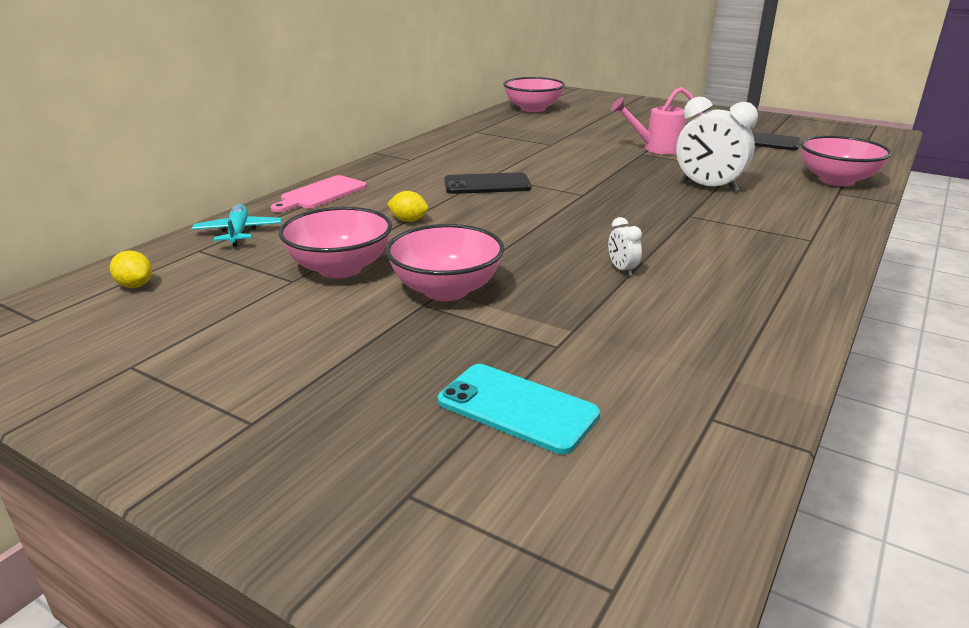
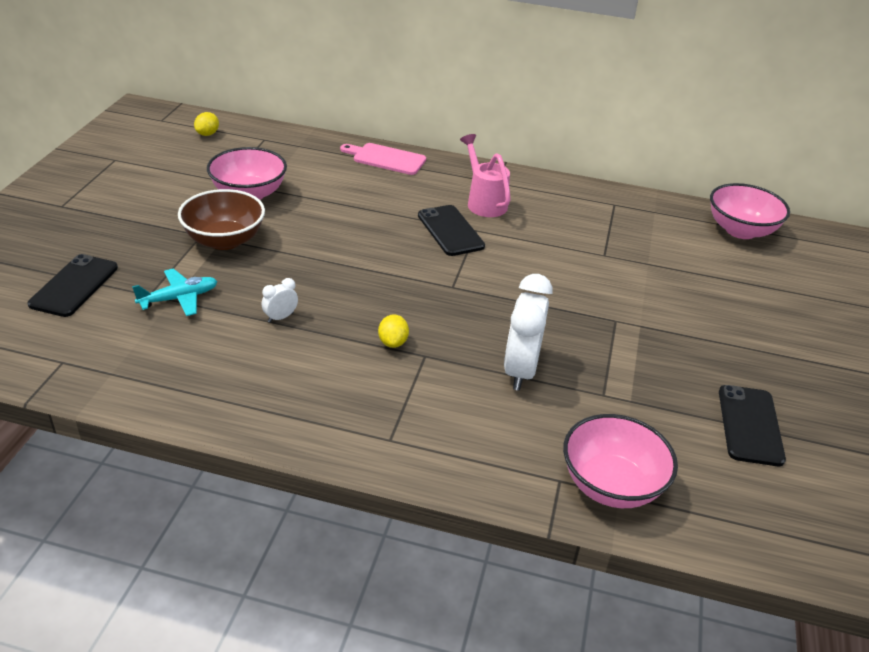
camera: 70 degrees right, 10 degrees up
(238, 232) = (297, 145): turquoise plane -> turquoise plane (179, 298)
(408, 220) = (346, 205): yellow lemon -> yellow lemon (393, 342)
(446, 290) = (224, 240): pink bowl -> brown bowl
(517, 408) = (74, 286): turquoise phone -> black phone
(656, 149) = (643, 331): pink watering can -> pink watering can (484, 202)

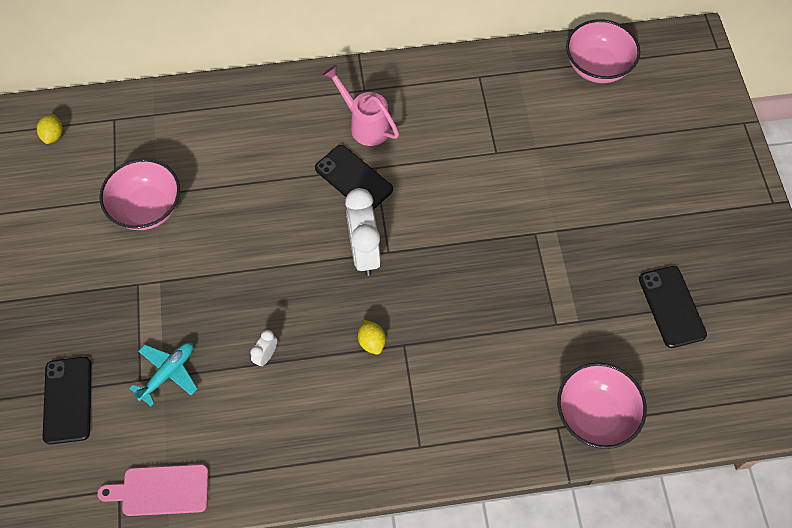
camera: 20 degrees left, 25 degrees up
(224, 240) = (163, 282): brown bowl -> none
(386, 159) = (246, 99): pink cutting board -> pink cutting board (160, 490)
(520, 370) = (484, 327): white clock -> white clock (364, 252)

